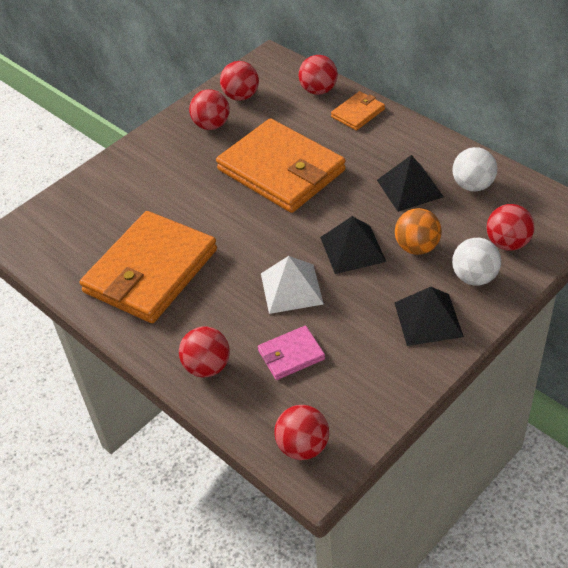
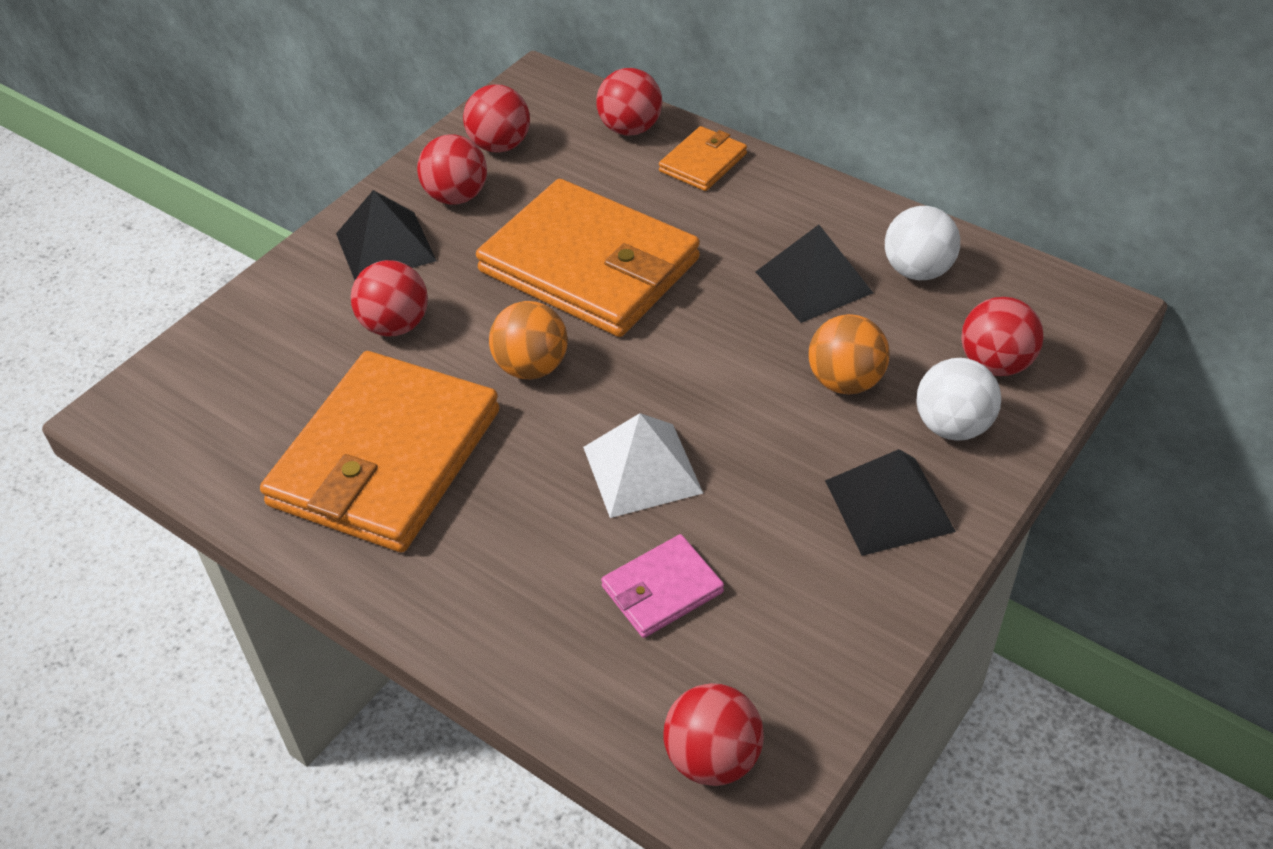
camera: 10 degrees left, 0 degrees up
(207, 367) = (514, 624): red ball -> red ball (395, 325)
(239, 226) = (531, 367): none -> orange ball
(353, 249) = (736, 392): black pyramid -> black pyramid (385, 247)

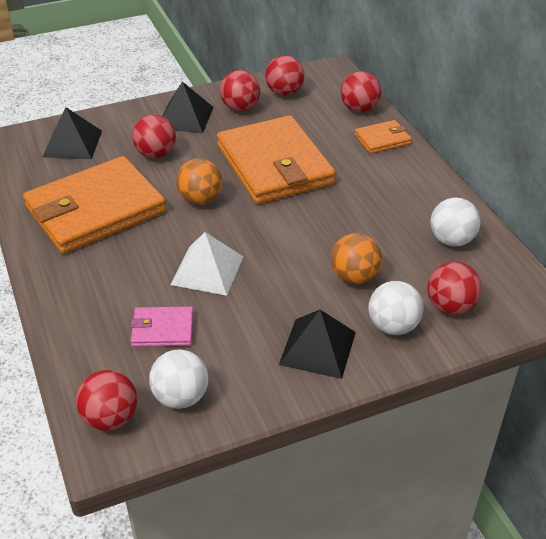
camera: 30 degrees right, 5 degrees down
(778, 672) = (181, 397): none -> white ball
(813, 282) = (385, 221): black pyramid -> black pyramid (72, 143)

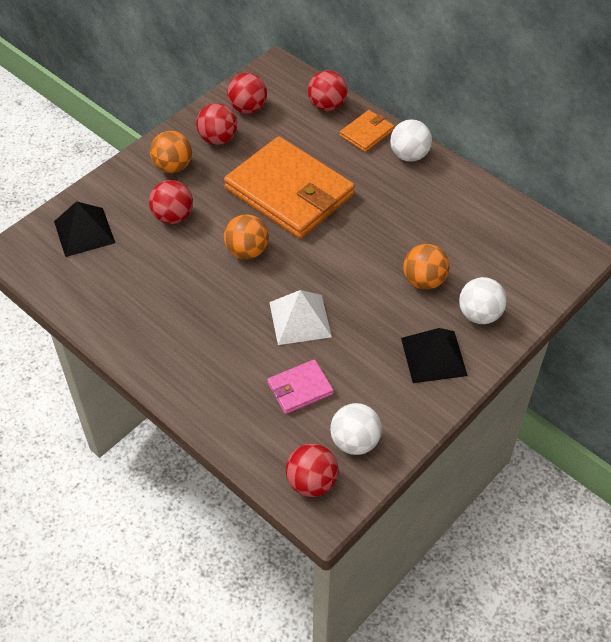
camera: 25 degrees left, 10 degrees up
(95, 210) = (159, 295): orange wallet -> none
(185, 117) = (173, 166): black pyramid -> orange ball
(450, 306) = (512, 280): red ball -> none
(451, 240) = (480, 217): white ball -> white ball (409, 155)

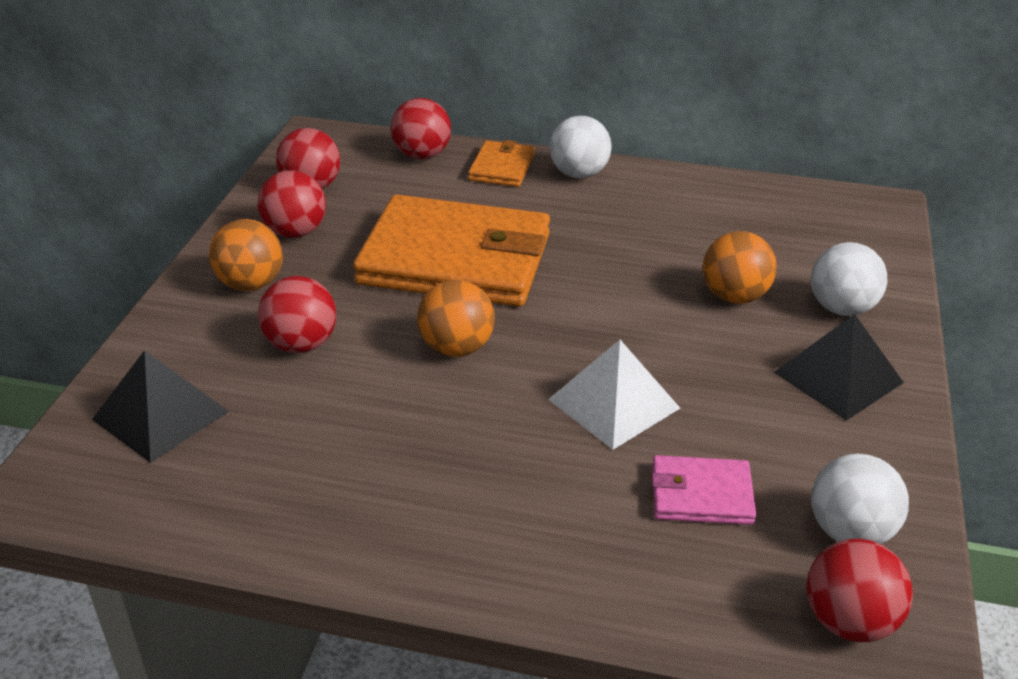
camera: 30 degrees left, 15 degrees down
(300, 388) = (701, 494): pink wallet -> pink wallet turned 60 degrees clockwise

